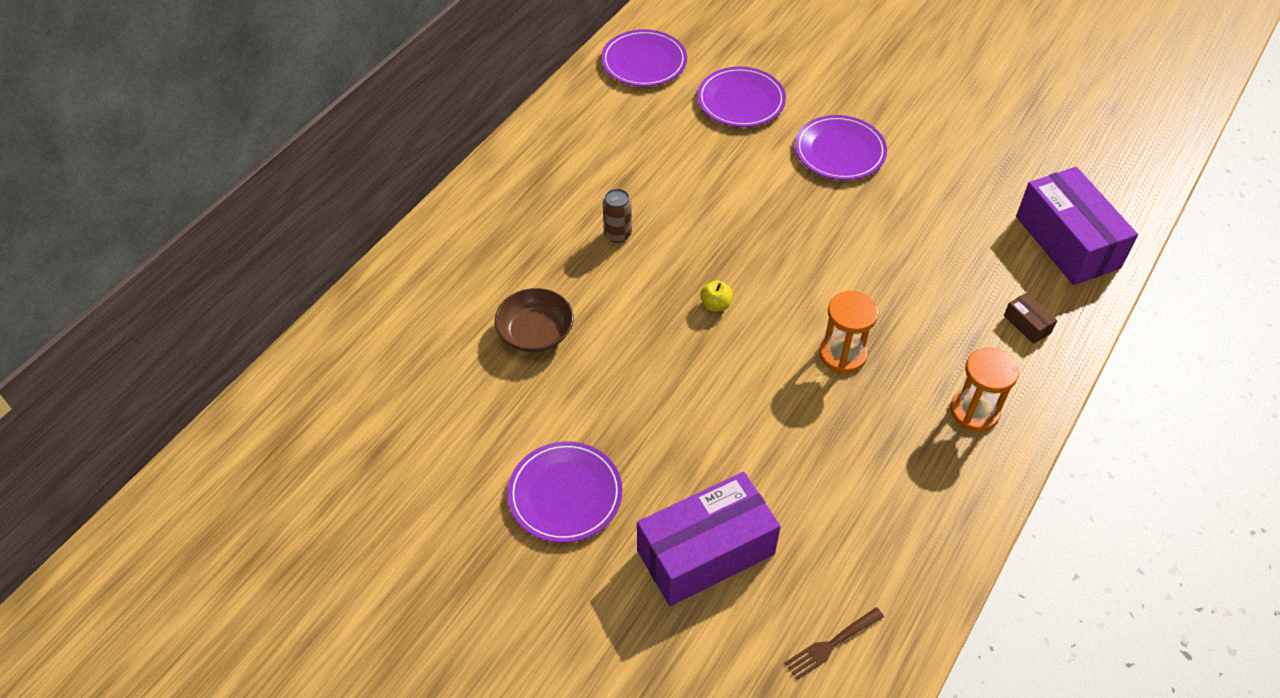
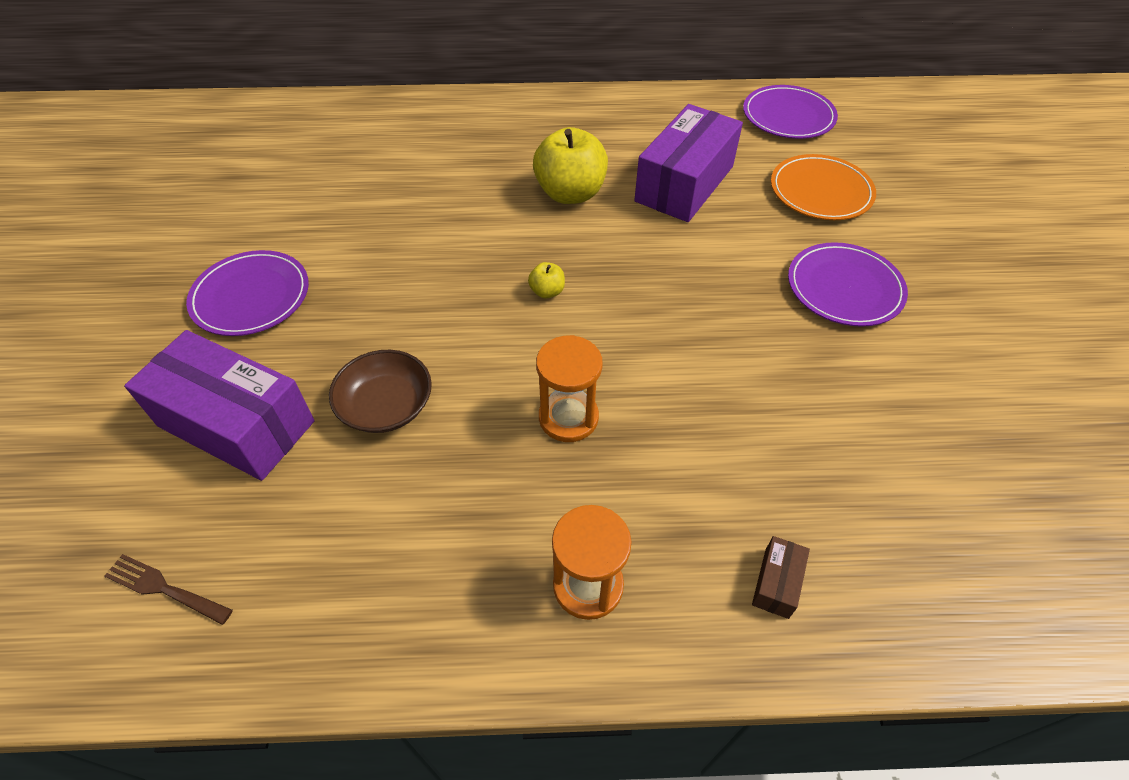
camera: 55 degrees right, 0 degrees up
(535, 332) = (416, 199): brown bowl -> brown bowl (386, 405)
(617, 234) = (570, 193): brown can -> yellow apple
(741, 101) = (820, 191): purple plate -> orange plate
(1067, 242) = (962, 568): purple box -> purple box (684, 184)

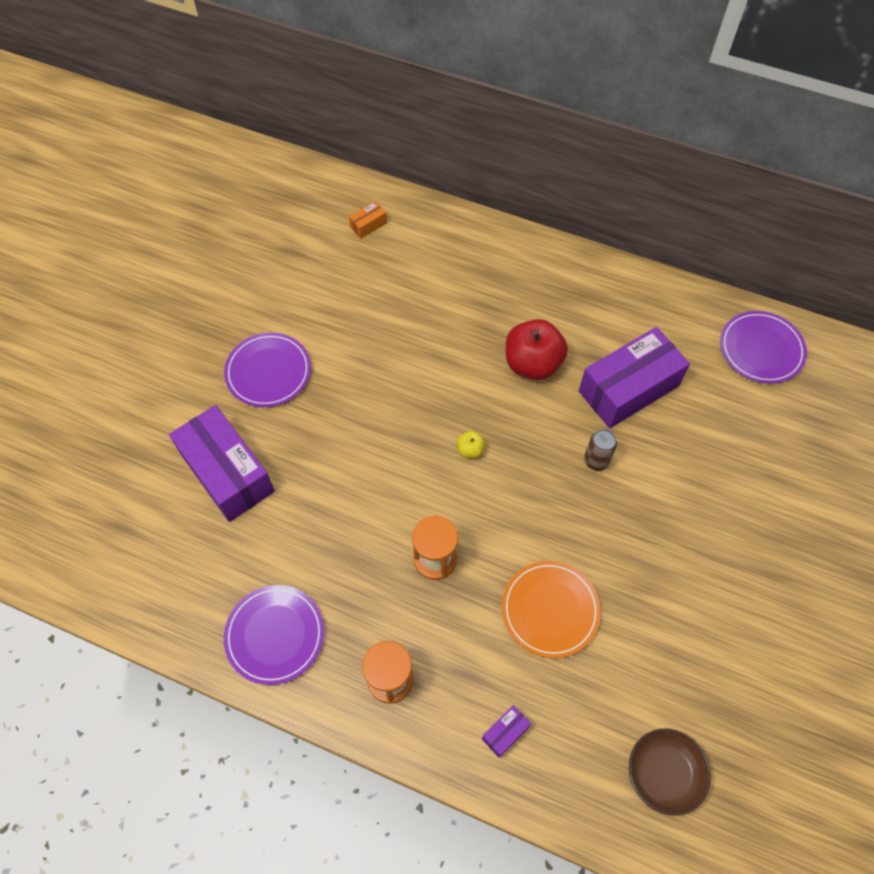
camera: 25 degrees right, 10 degrees up
(165, 589) = (155, 570): brown fork -> none
(318, 130) = (368, 225): none -> orange box
(386, 405) = (323, 499): brown bowl -> brown bowl (664, 773)
(570, 193) = (532, 363): yellow apple -> red apple
(693, 255) = (596, 461): none -> brown can
(776, 583) = (505, 733): brown box -> purple box
(820, 191) = (737, 440): orange plate -> orange plate (550, 610)
(844, 288) = (695, 538): purple plate -> purple plate (275, 635)

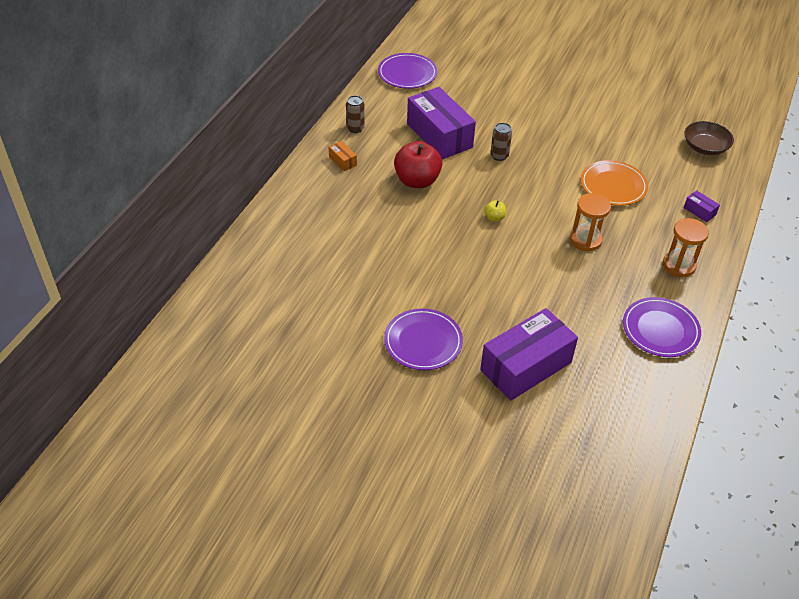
camera: 90 degrees left, 15 degrees down
(368, 225) = (262, 274): orange box -> orange box (342, 161)
(626, 294) = (355, 128): none -> brown can

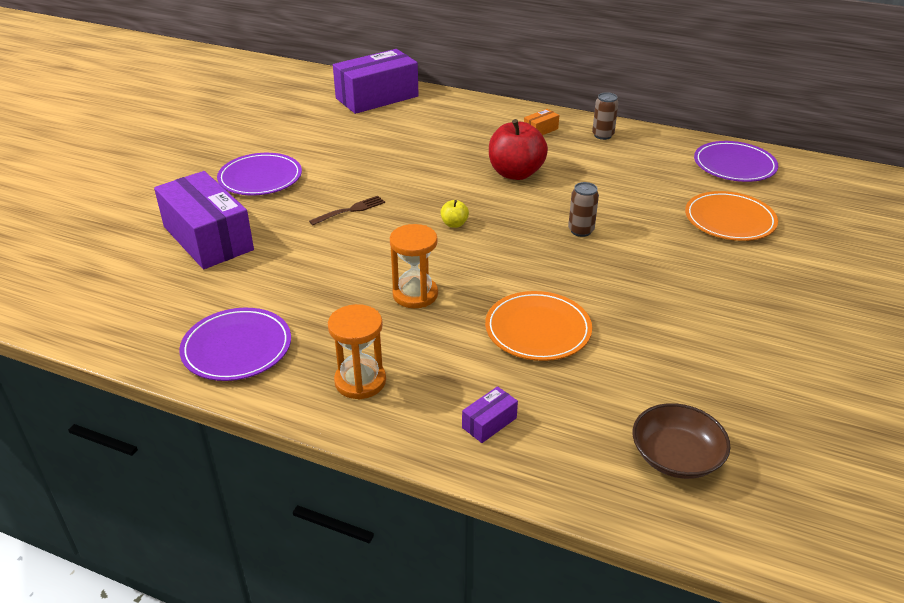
camera: 90 degrees right, 10 degrees down
(439, 135) = (609, 188): purple box -> purple box (377, 97)
(477, 277) = (350, 210): none -> brown fork
(481, 89) = (729, 220): none -> orange plate

